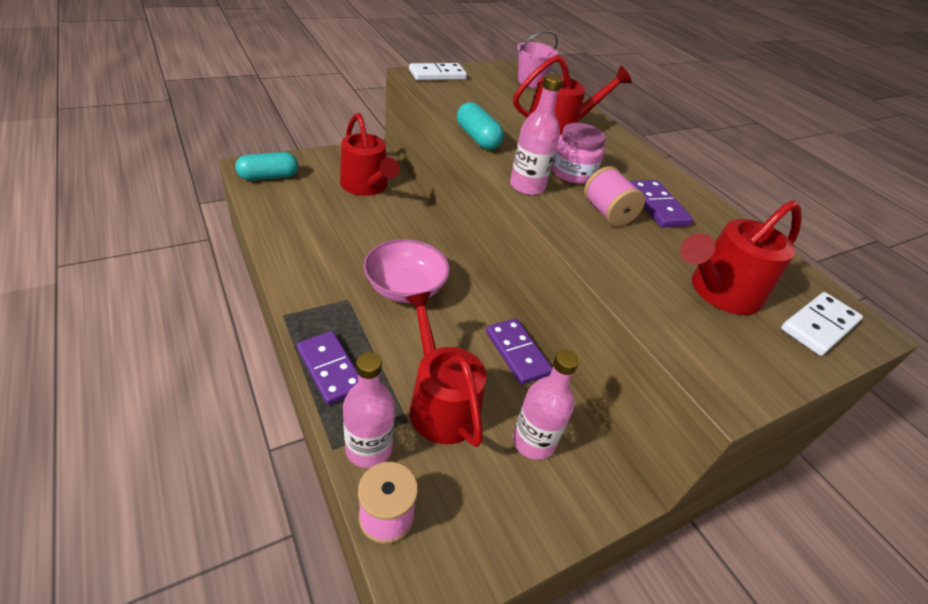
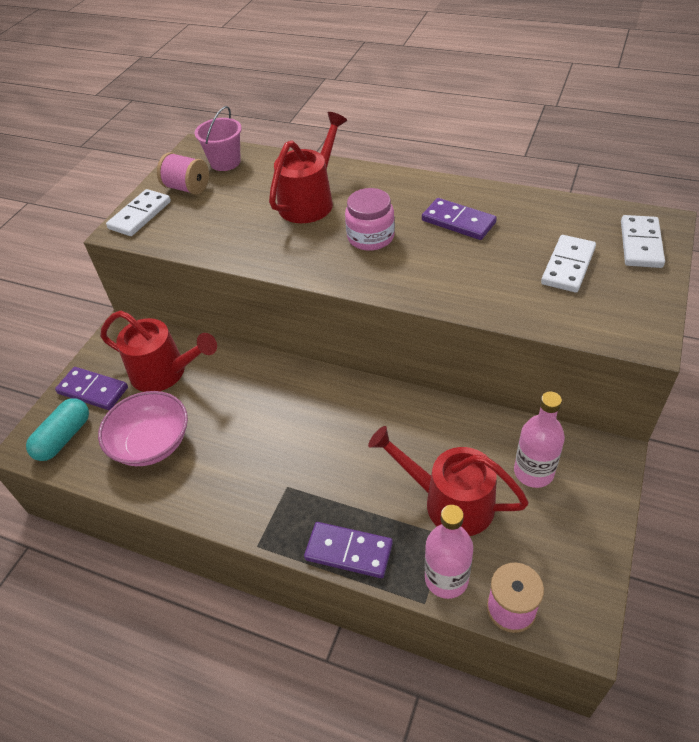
camera: 30 degrees left, 5 degrees up
(405, 288) = (316, 437): pink bowl -> pink bowl (152, 443)
(477, 138) = (264, 260): turquoise capsule -> none
(517, 353) = (452, 417): purple domino -> purple domino (93, 390)
(527, 186) = (357, 278): pink bottle -> none
(607, 213) = (436, 256): pink spool -> pink spool (187, 188)
(719, 292) = (568, 266): red watering can -> white domino

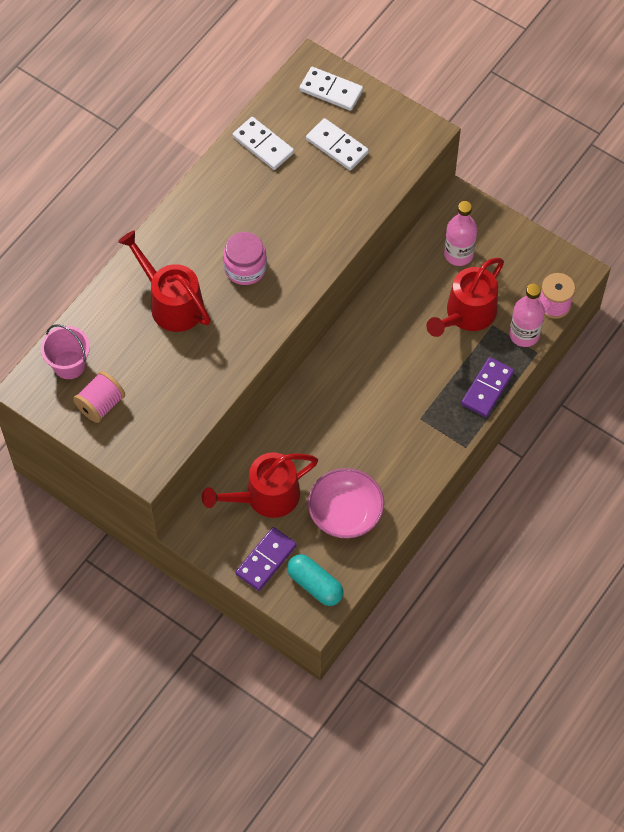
camera: 80 degrees left, 15 degrees up
(140, 215) = (129, 450): white domino -> white domino (263, 145)
(165, 372) = (265, 497): red watering can -> red watering can turned 150 degrees counterclockwise
(458, 222) = (252, 199): purple domino -> none

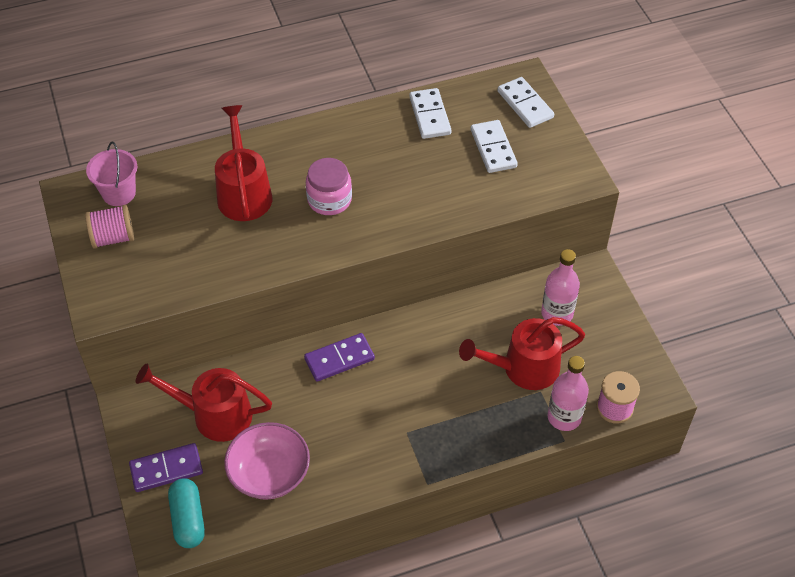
camera: 35 degrees right, 10 degrees down
(487, 388) = (490, 444): purple domino -> purple domino (339, 359)

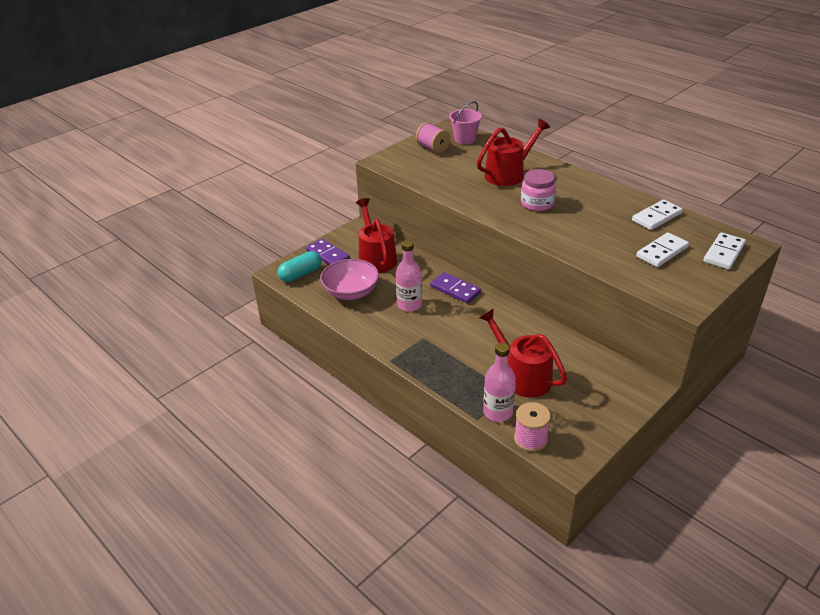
camera: 65 degrees right, 15 degrees down
(557, 313) = (588, 378): pink bottle -> pink bottle (409, 305)

